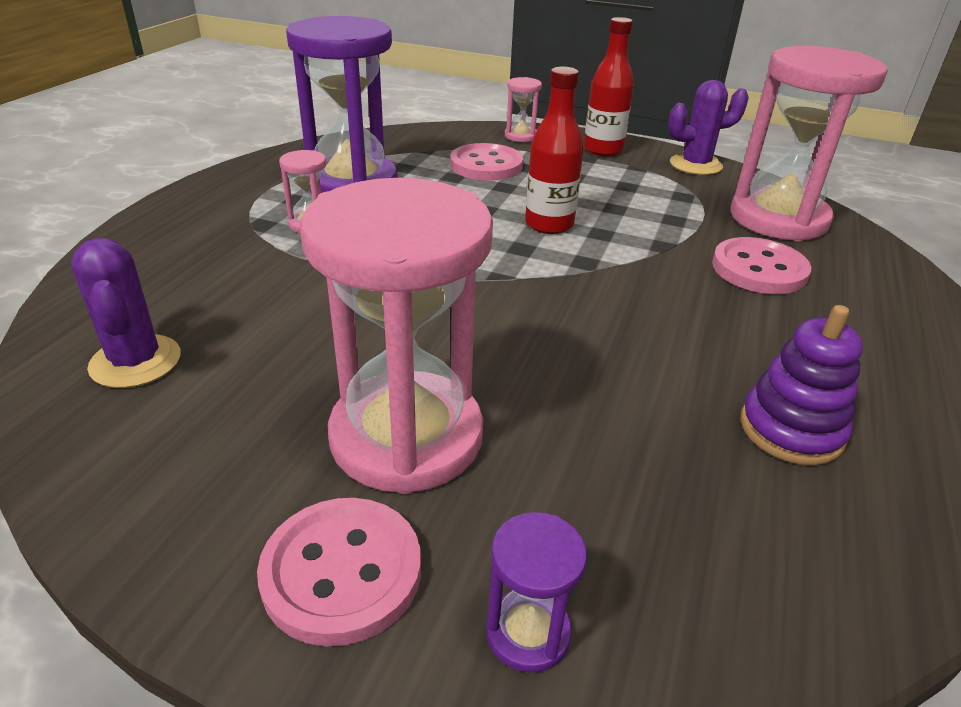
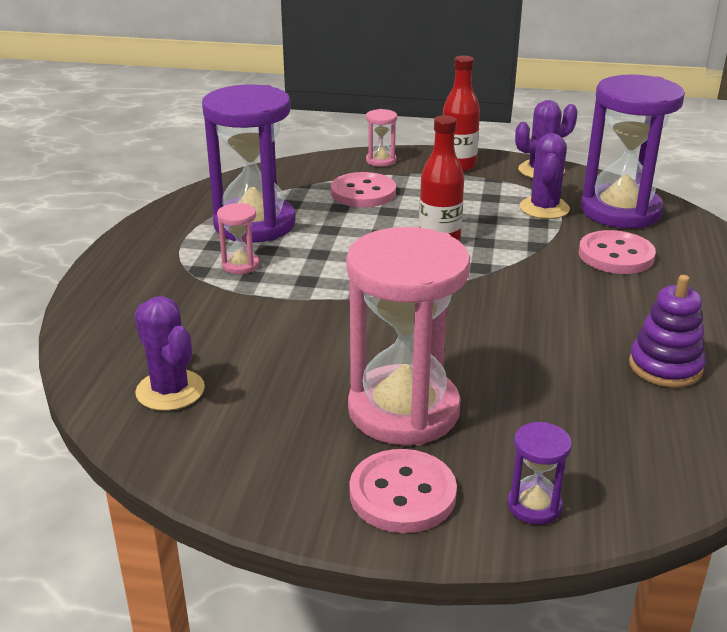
camera: 10 degrees left, 5 degrees down
(686, 205) = (544, 208): none -> purple cactus
(778, 218) = (620, 211): pink hourglass -> purple hourglass

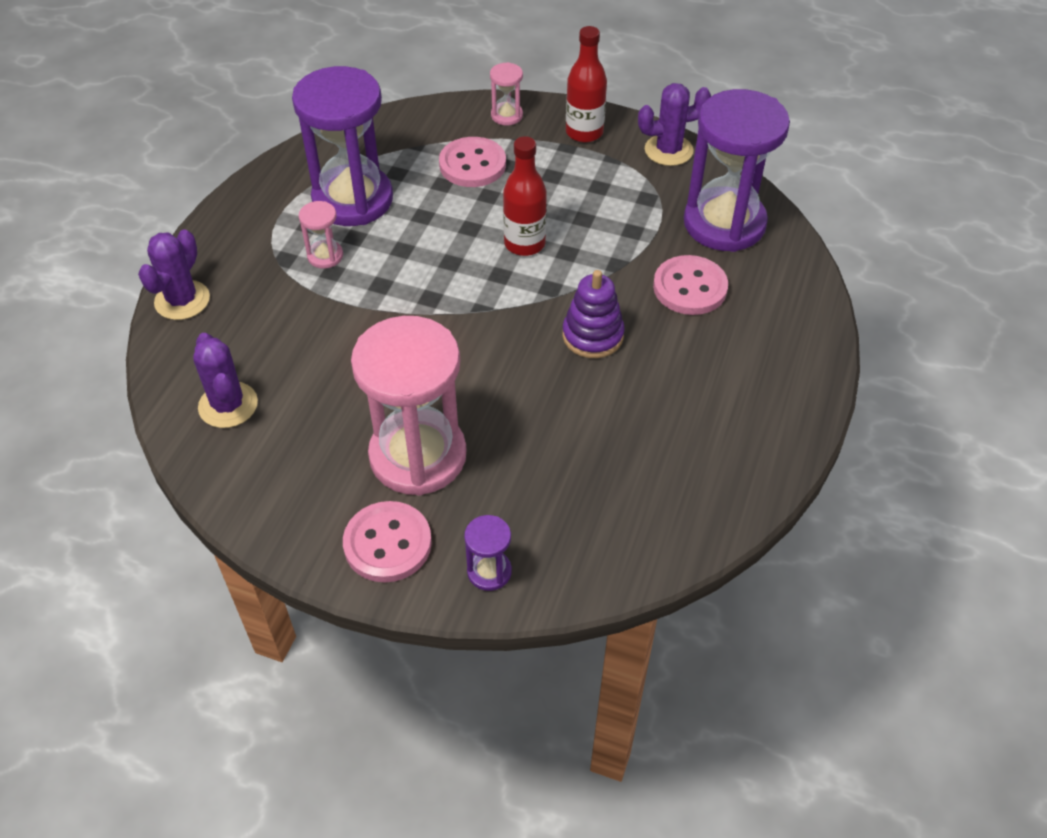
camera: 10 degrees right, 20 degrees up
(544, 208) = (647, 210): purple cactus -> purple cactus (182, 300)
(665, 367) = (669, 438): purple stacking toy -> purple stacking toy (592, 336)

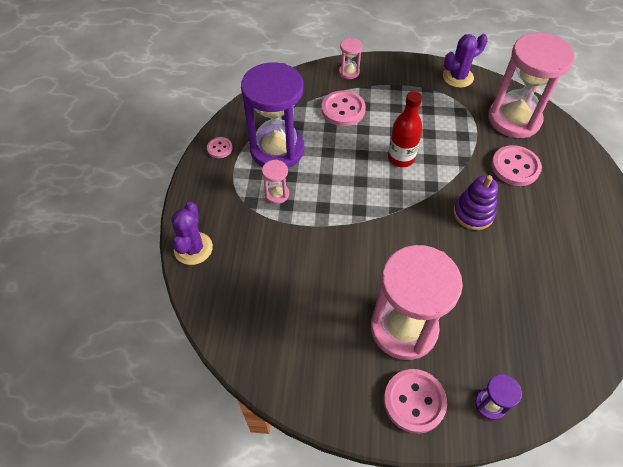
camera: 15 degrees left, 5 degrees up
(228, 405) = (259, 321): purple cactus -> none
(274, 183) = (219, 148): none -> pink button
(584, 132) = (401, 74): red bottle -> none
(724, 223) = (514, 119): purple hourglass -> pink hourglass

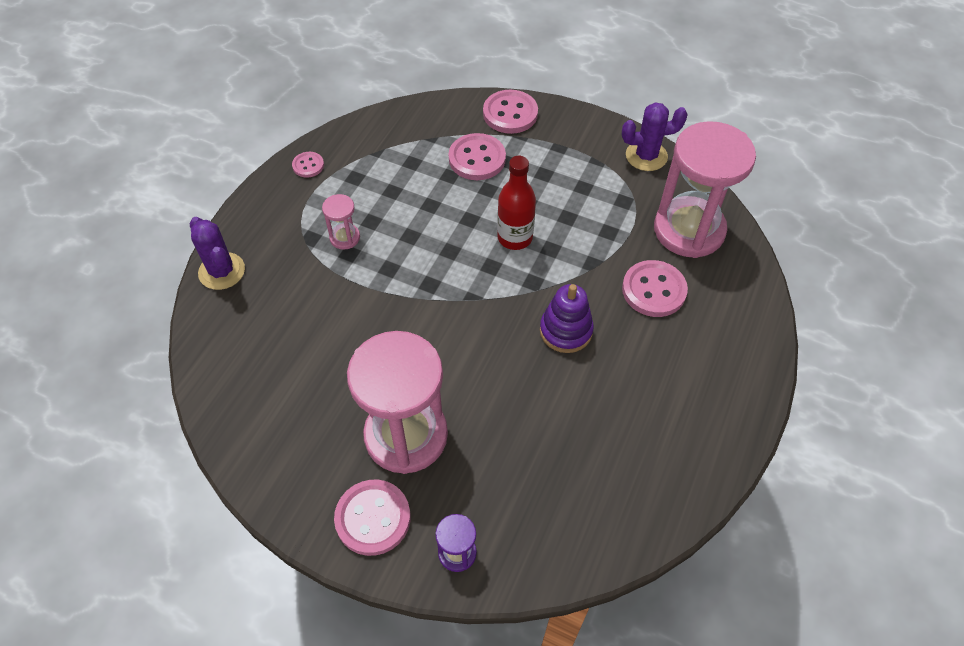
camera: 20 degrees right, 0 degrees up
(193, 248) = (222, 271): purple cactus -> purple cactus turned 60 degrees counterclockwise
(277, 149) = (373, 185): purple hourglass -> none
(349, 72) = (510, 113): pink hourglass -> pink button

